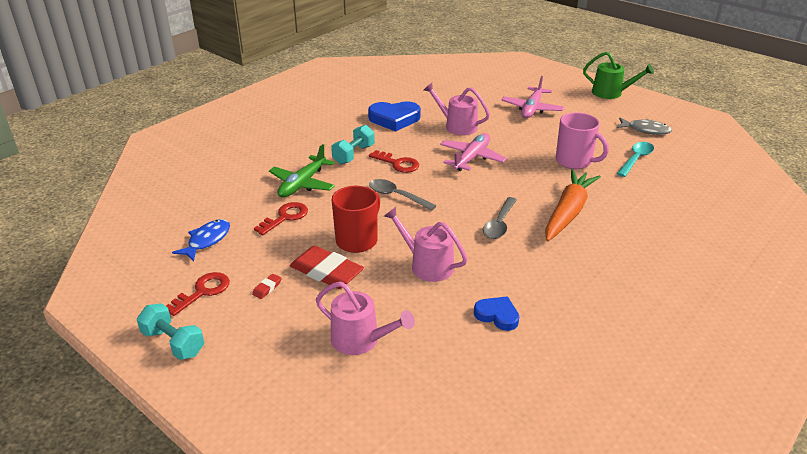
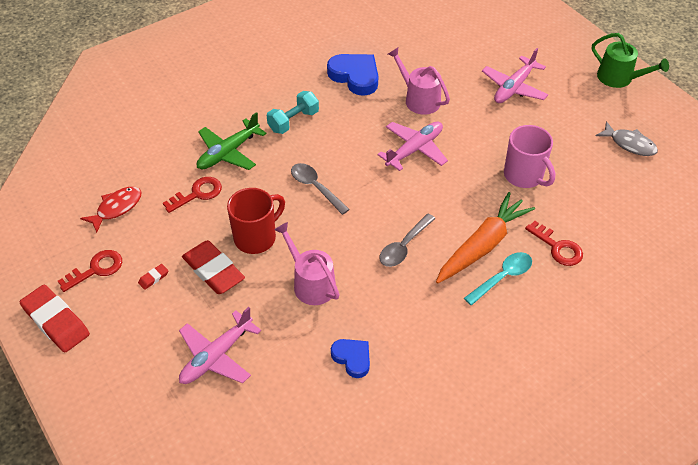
camera: 15 degrees right, 15 degrees up
(173, 343) = (56, 321): turquoise dumbbell -> red eraser
(207, 240) = (116, 208): blue fish -> red fish
(360, 340) = (216, 356): pink watering can -> pink plane
(394, 119) = (355, 76): blue heart -> blue heart turned 150 degrees counterclockwise
(398, 164) = (334, 143): red key -> red key (557, 247)
(636, 159) = (595, 186): turquoise spoon -> turquoise spoon (502, 277)

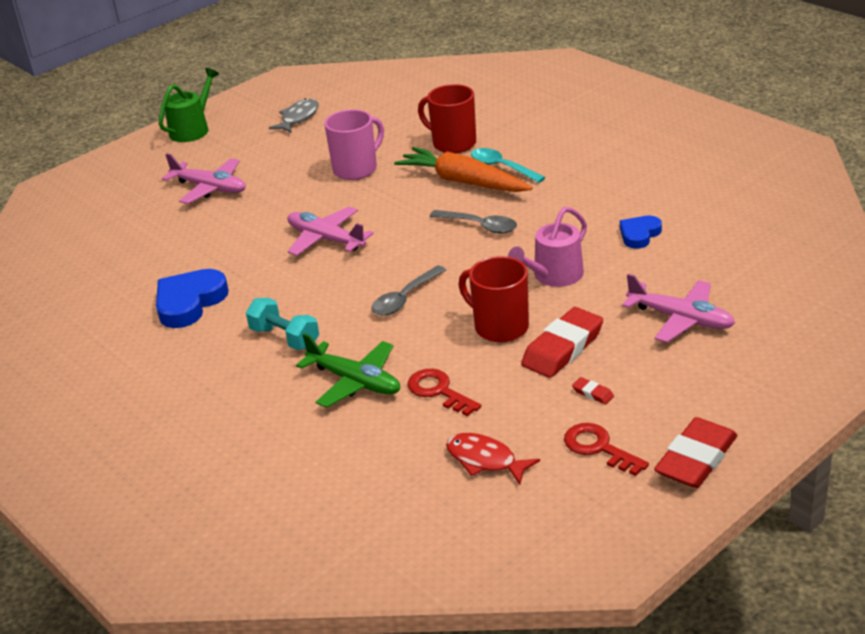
camera: 95 degrees left, 15 degrees down
(419, 99) = (234, 248): pink watering can -> none
(557, 247) = (453, 143): red key -> red mug

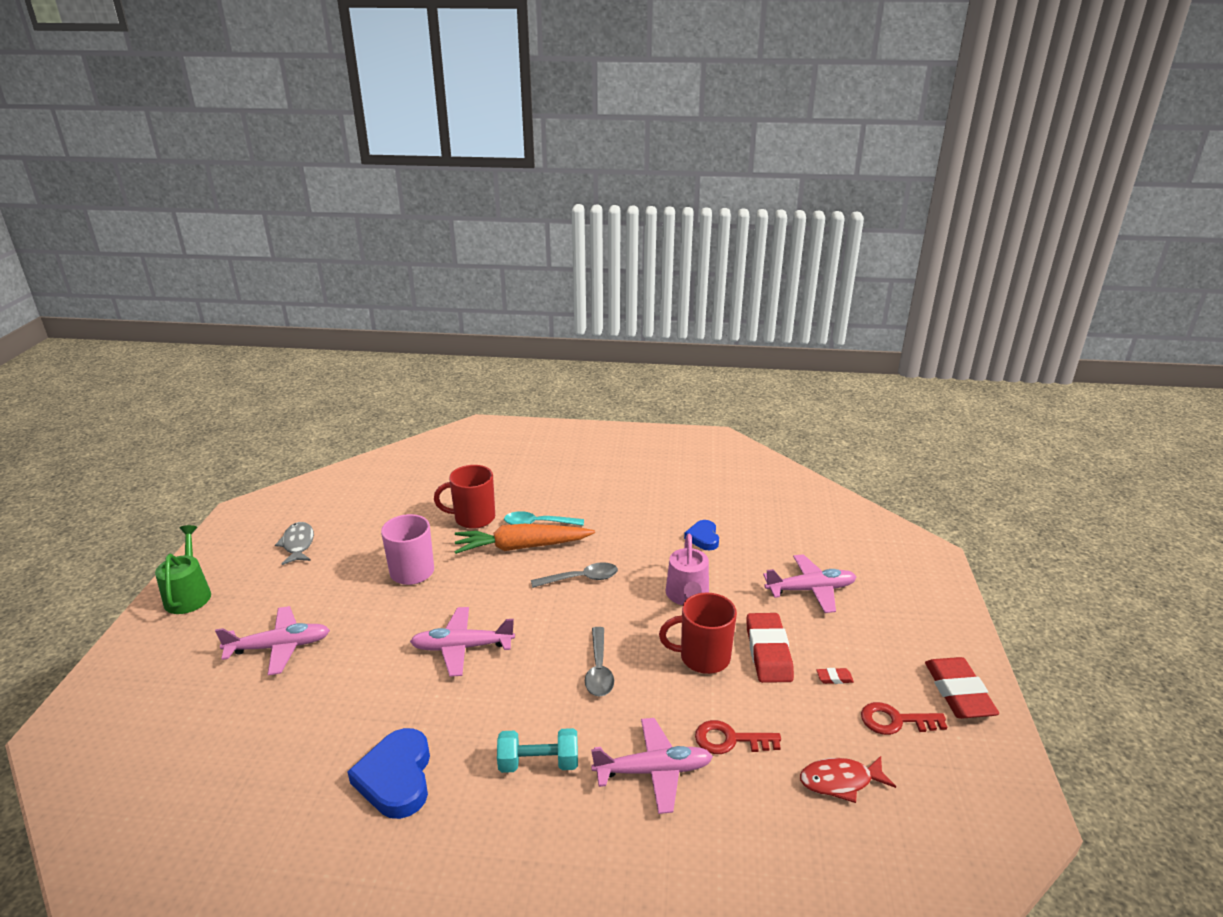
camera: 45 degrees left, 5 degrees down
(355, 382) = (654, 771): green plane -> pink plane

